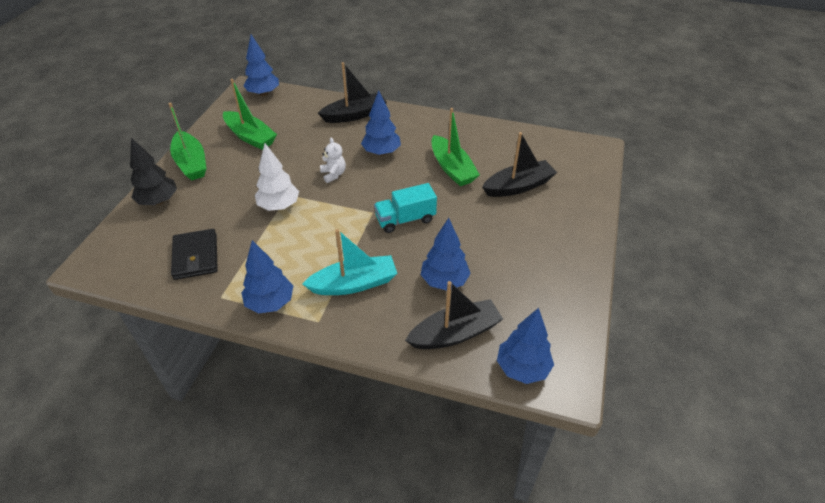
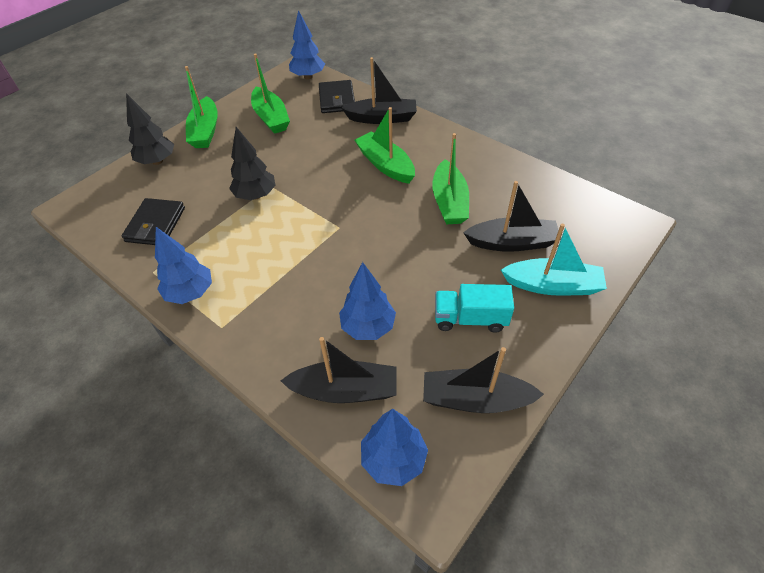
camera: 25 degrees right, 5 degrees up
(279, 206) = (256, 195): white tree -> black tree
(303, 108) = (337, 99): none -> black wallet
(333, 174) = (325, 176): white teddy bear -> none
(354, 284) = (277, 299): turquoise boat -> turquoise boat (552, 285)
(381, 152) = (385, 165): blue tree -> green boat
(405, 219) = (367, 245): turquoise truck -> turquoise truck (470, 318)
(556, 306) = (475, 399): none -> black boat

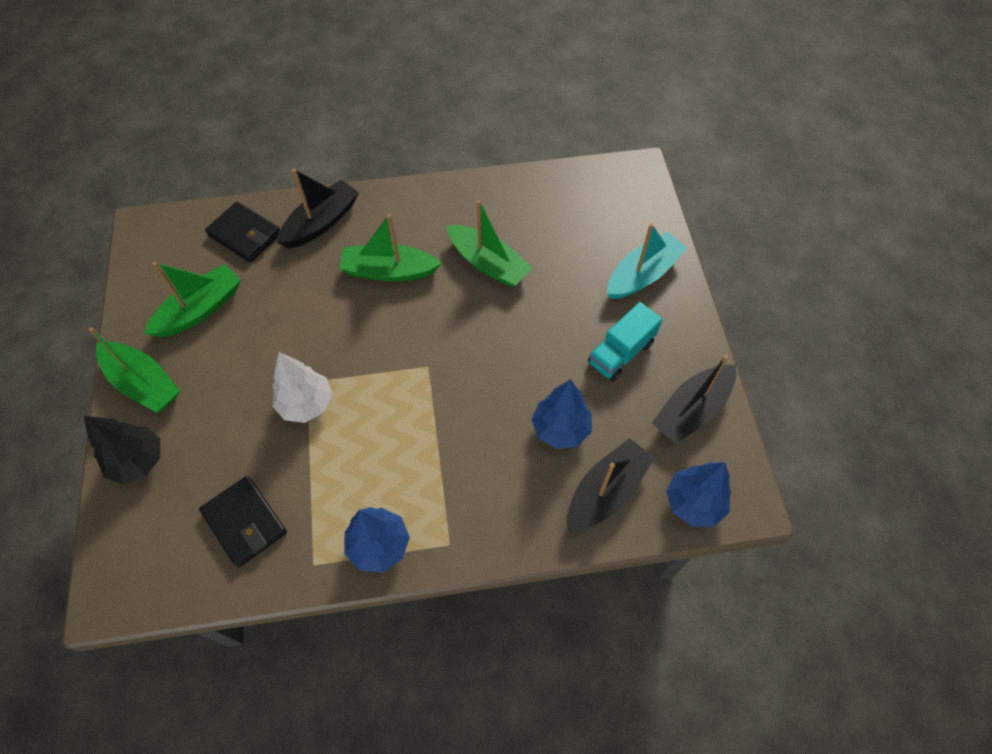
camera: 50 degrees left, 10 degrees up
(256, 195) = (306, 404): black tree -> white tree
(271, 118) = (200, 309): green boat -> green boat turned 60 degrees counterclockwise
(308, 77) = (173, 229): blue tree -> none
(512, 243) = (577, 262): black boat -> none

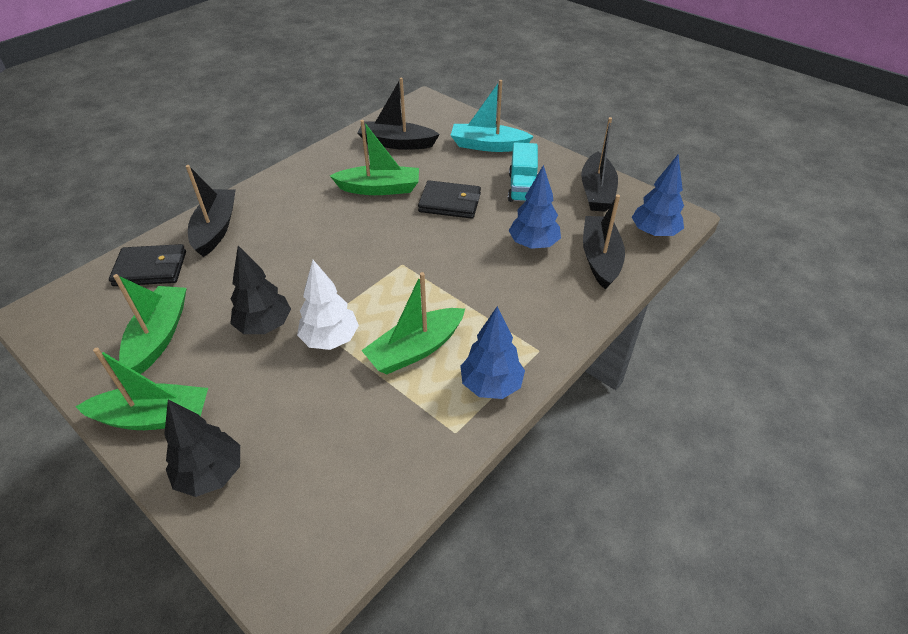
camera: 40 degrees left, 15 degrees down
(245, 522) = (365, 446): black wallet -> black wallet (450, 203)
(274, 353) = (264, 326): none -> black tree
(389, 271) = (307, 228): green boat -> green boat (415, 349)
(556, 215) = (396, 143): none -> black boat
(642, 274) = (488, 145): turquoise boat -> turquoise boat turned 90 degrees counterclockwise

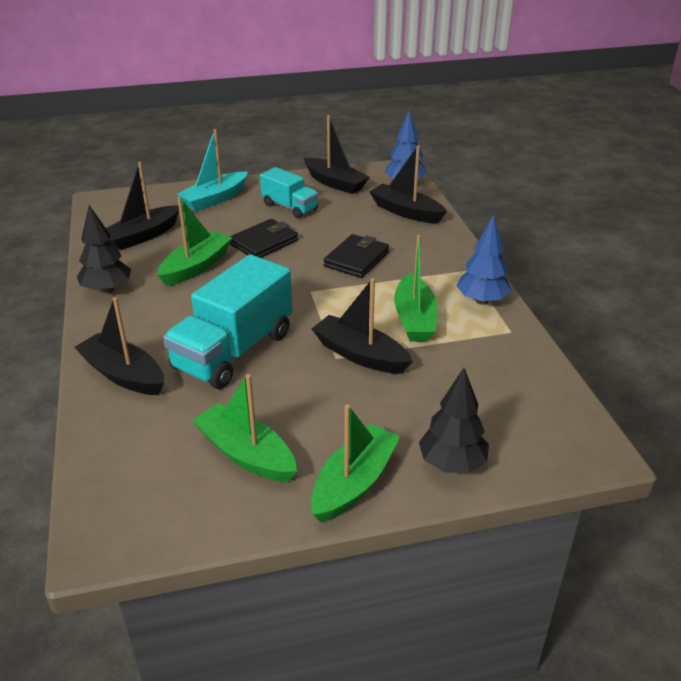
camera: 55 degrees left, 10 degrees down
(150, 268) = (131, 435): black wallet -> black wallet (356, 259)
(264, 326) = (304, 385): black tree -> black tree (107, 290)
(282, 265) = (233, 351): none -> turquoise truck
(330, 339) = (360, 355): white tree -> black boat
(533, 244) = (360, 229): blue tree -> none

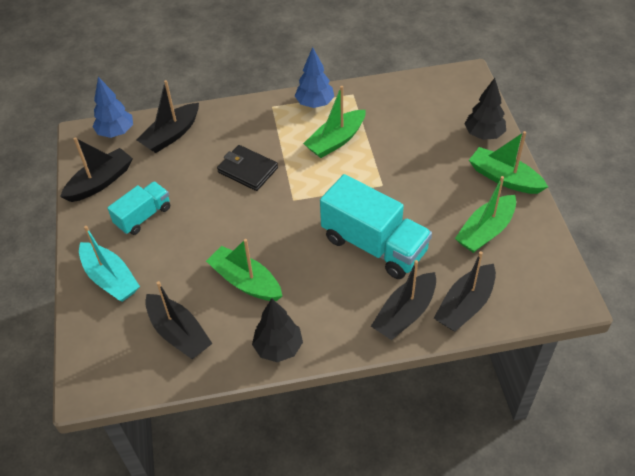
camera: 85 degrees left, 15 degrees up
(264, 242) = (209, 233): black wallet -> none
(360, 355) = (379, 172): black boat -> black boat (465, 305)
(414, 319) = (336, 140): green boat -> green boat turned 135 degrees clockwise

